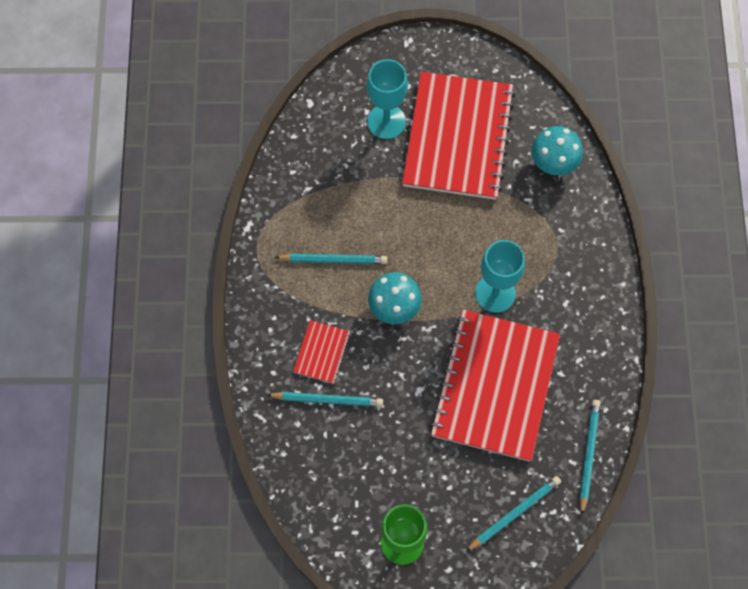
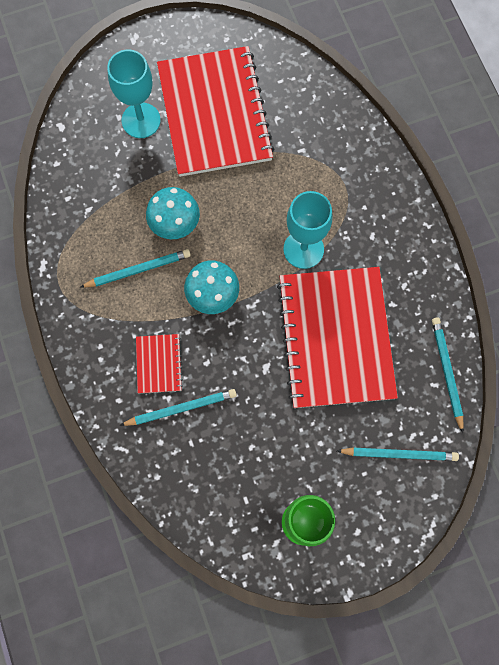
camera: 20 degrees left, 5 degrees up
(514, 513) = (399, 454): turquoise pencil -> turquoise pencil turned 60 degrees clockwise
(553, 162) = (312, 107): turquoise mushroom -> turquoise mushroom (175, 224)

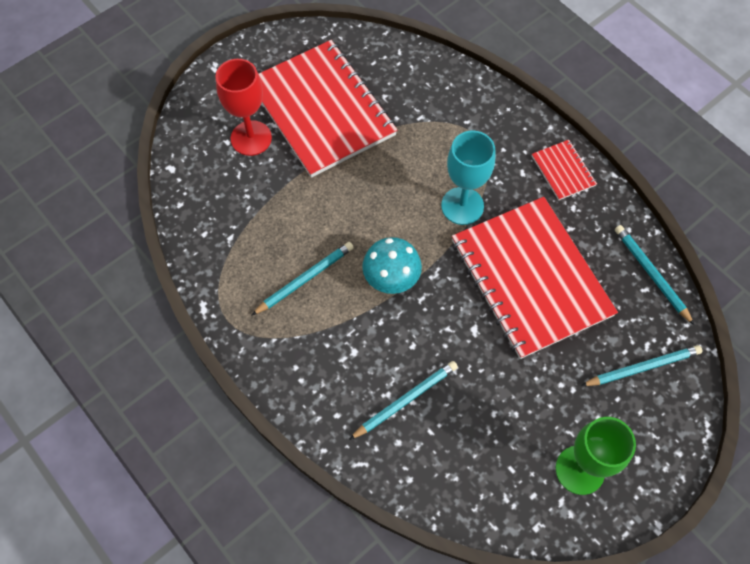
camera: 20 degrees left, 10 degrees down
(141, 120) = (251, 138): turquoise goblet -> red goblet
(159, 364) = (364, 364): red notebook -> red notebook (563, 171)
(175, 224) = (324, 223): turquoise mushroom -> none

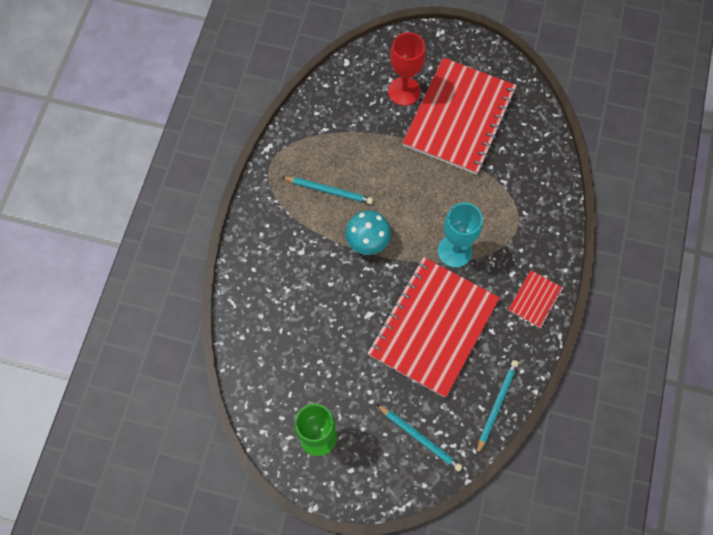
camera: 55 degrees right, 5 degrees up
(405, 400) = (291, 302): turquoise pencil -> none

